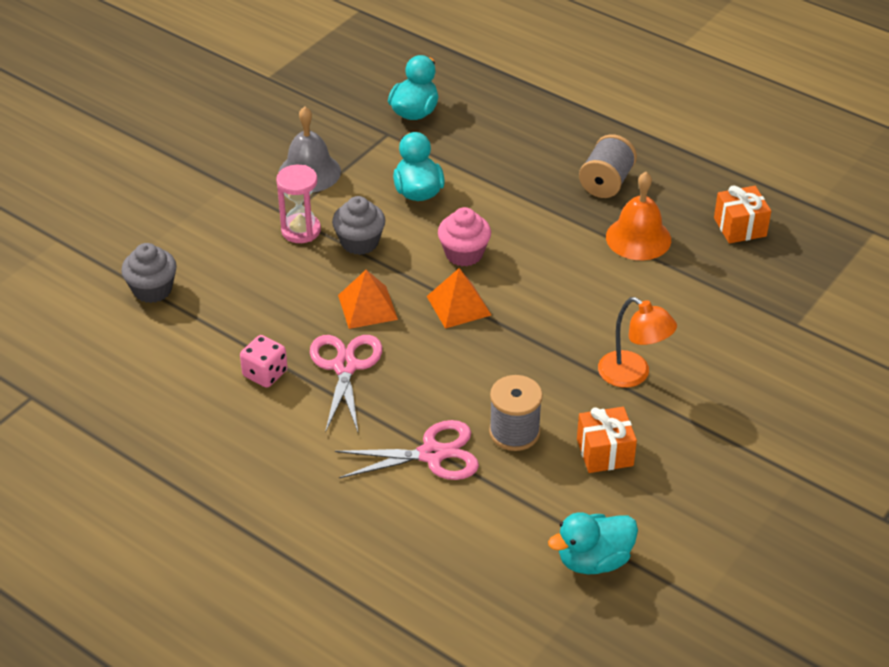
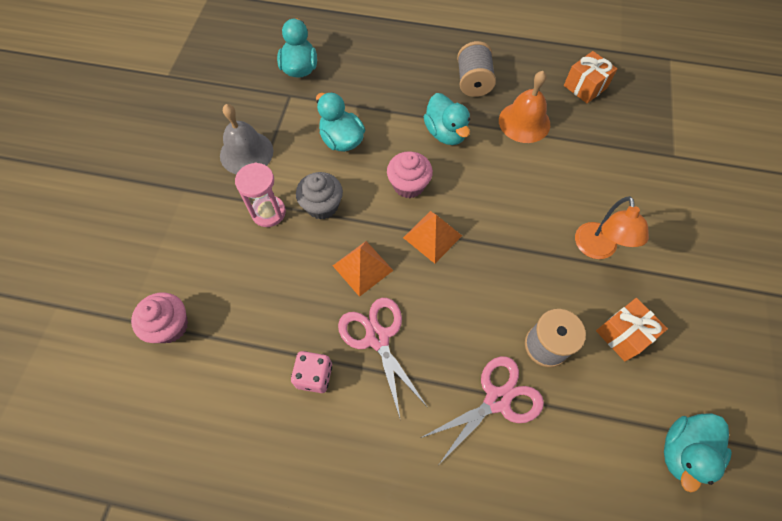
camera: 25 degrees left, 20 degrees up
(152, 290) = (170, 326): grey cupcake -> pink cupcake
(539, 220) = (446, 133): none -> turquoise duck
(632, 375) = (596, 249): orange lamp -> orange lamp turned 75 degrees clockwise

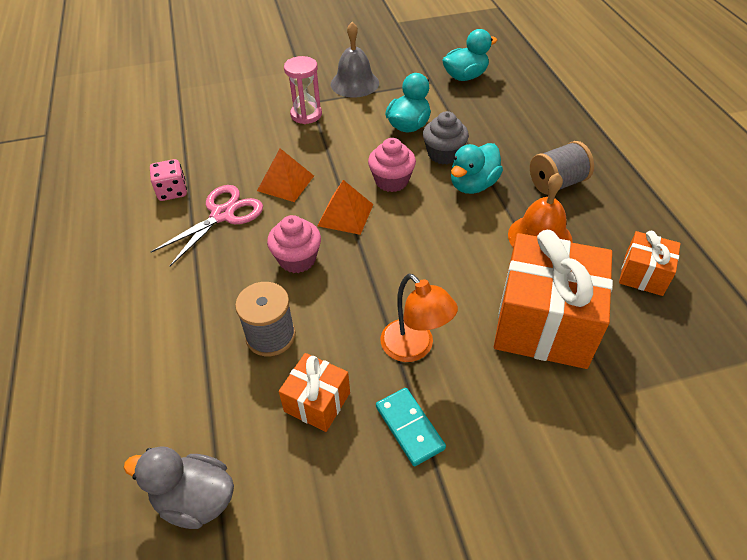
camera: 65 degrees right, 15 degrees down
(170, 326) = (182, 108): pink cupcake -> pink cupcake (297, 259)
(322, 206) = (332, 139): grey cupcake -> grey cupcake (443, 154)
(497, 400) = (195, 314): pink scissors -> none
(596, 249) = (414, 348): orange lamp -> orange lamp turned 105 degrees counterclockwise
(604, 162) = (544, 323): none -> orange gift
(663, 283) = (409, 427): none -> turquoise domino
(683, 452) = (195, 499): turquoise duck -> grey duck

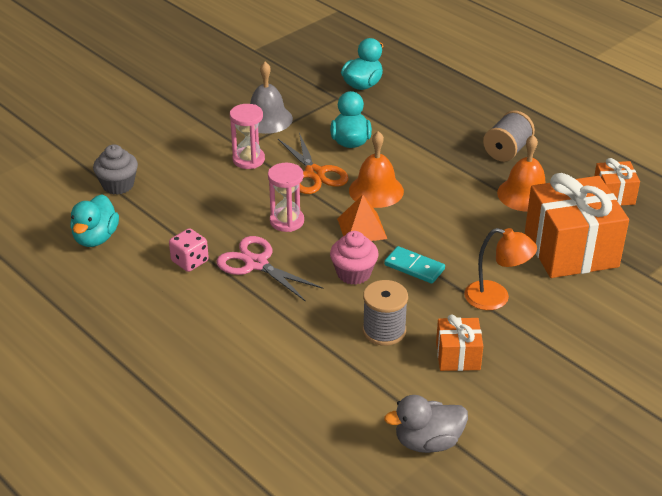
camera: 30 degrees left, 10 degrees down
(222, 215) = (256, 264): pink scissors -> pink scissors turned 60 degrees counterclockwise
(286, 183) = (287, 221): orange pyramid -> pink hourglass
(350, 145) = (314, 173): none -> orange scissors
(391, 181) = (376, 190): pink cupcake -> orange bell
(409, 427) = (533, 345): turquoise domino -> turquoise domino (414, 267)
(443, 154) = (400, 156): grey cupcake -> grey cupcake (118, 185)
(473, 185) = (444, 172): turquoise duck -> turquoise duck (96, 238)

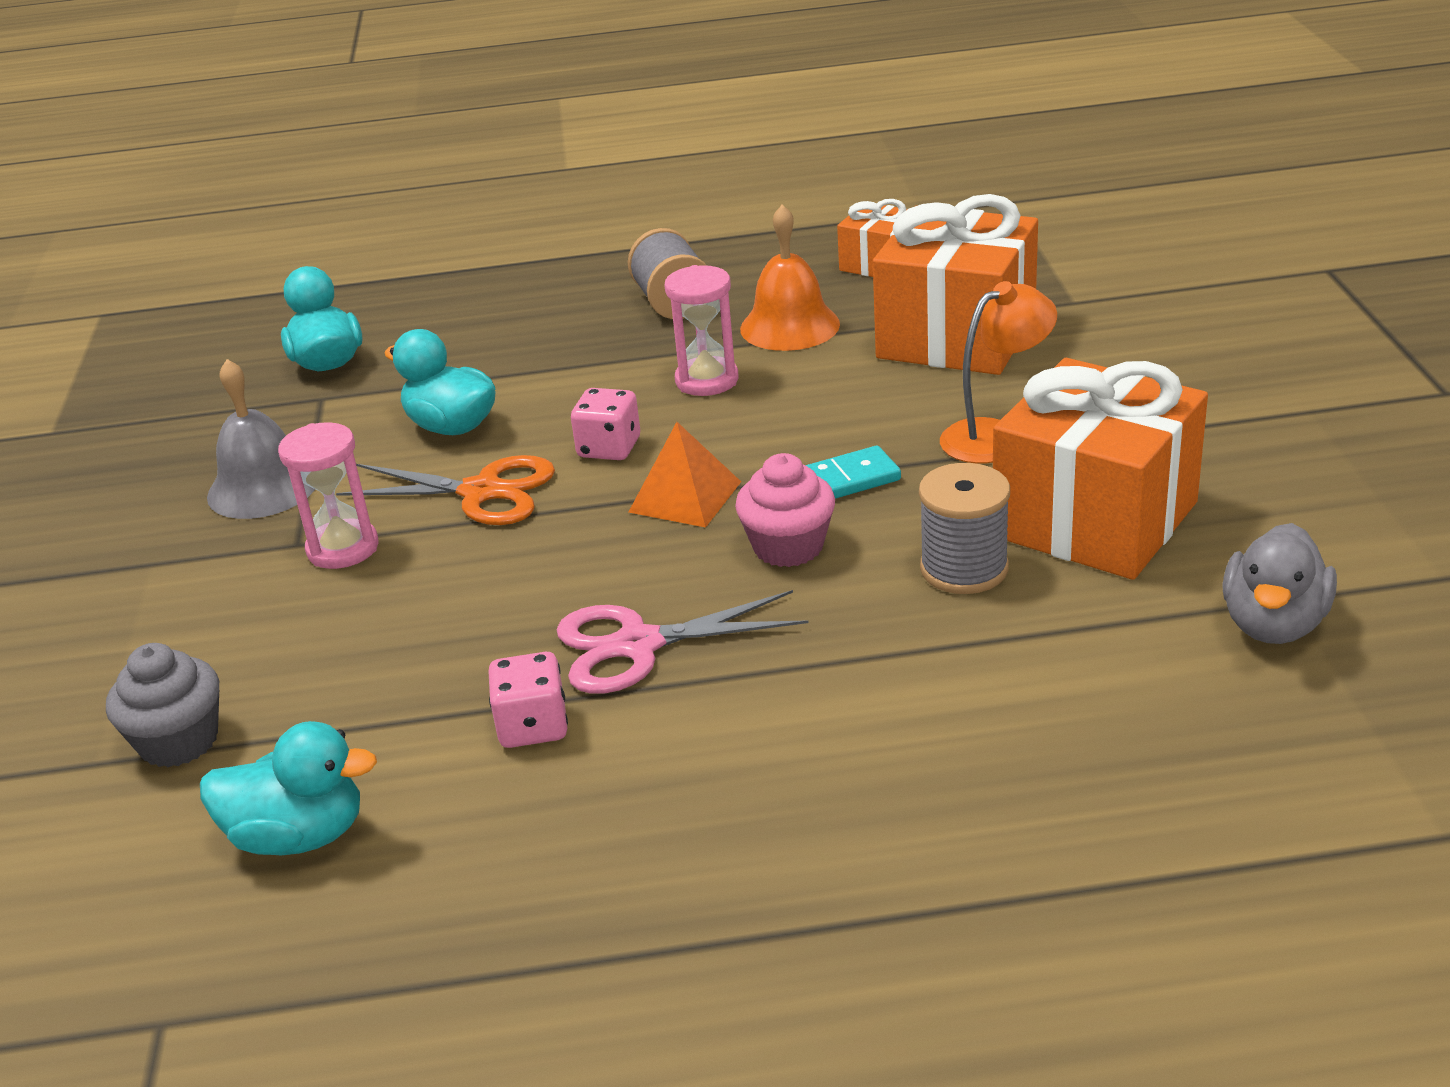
camera: 50 degrees left, 5 degrees down
(96, 238) = (299, 835): turquoise duck -> turquoise duck turned 45 degrees counterclockwise
(287, 221) = (567, 568): pink hourglass -> pink hourglass (707, 380)
(376, 190) = (609, 448): orange bell -> pink dice
(458, 356) = (1094, 519): orange gift -> orange gift, size x1.99

